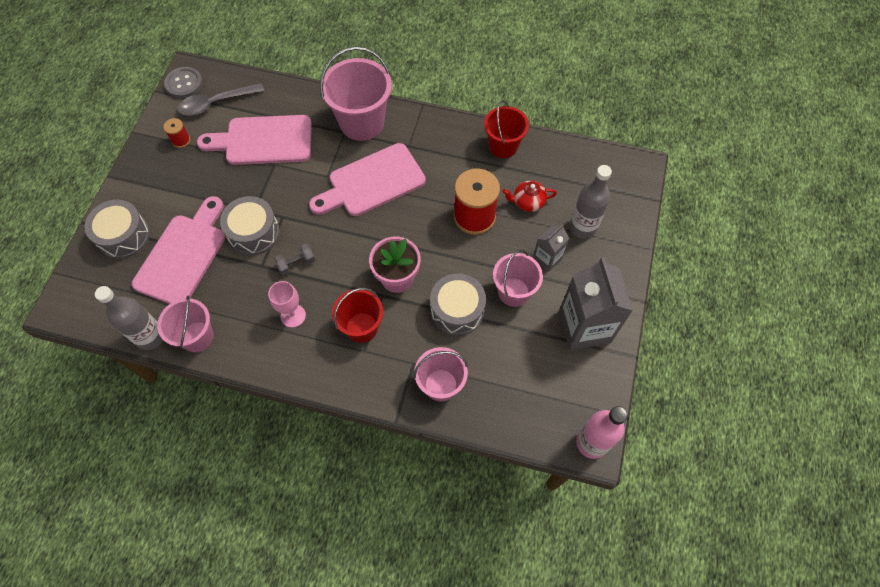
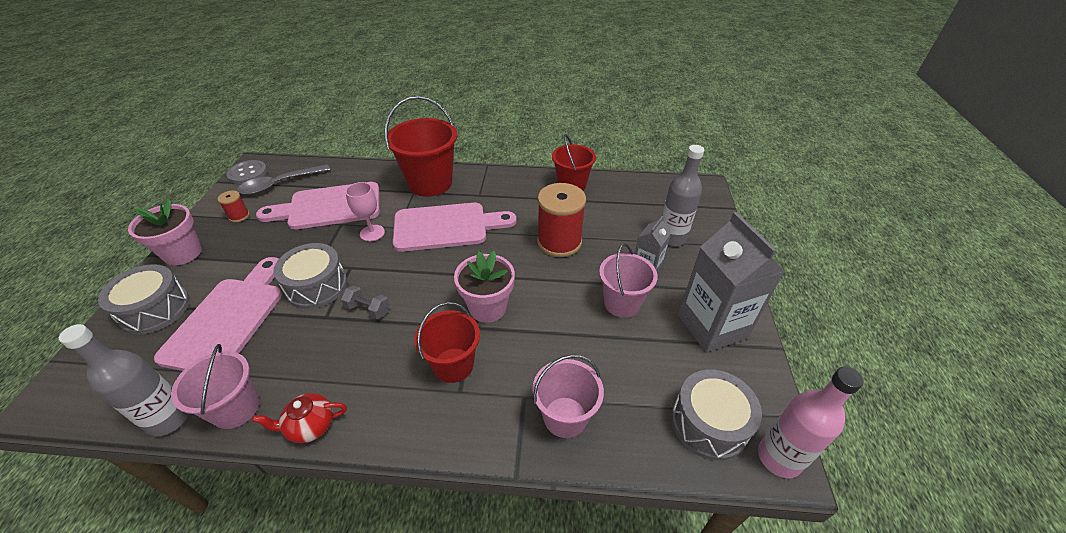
camera: 10 degrees left, 20 degrees down
(137, 178) = (183, 253): none -> pink flower pot
(293, 315) = (365, 364): pink goblet -> pink goblet (372, 233)
(296, 264) = (368, 309): grey dumbbell -> grey dumbbell turned 60 degrees clockwise
(362, 122) = (430, 183): pink bucket -> red bucket
(372, 182) = (446, 227): pink cutting board -> pink cutting board turned 150 degrees counterclockwise
(457, 310) = (564, 330): grey drum -> grey drum (709, 423)
(528, 202) = (609, 224): red teapot -> red teapot (310, 426)

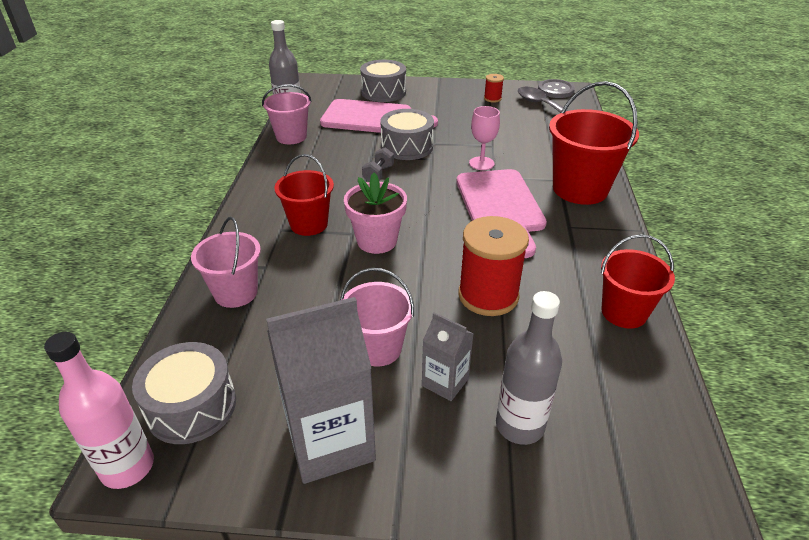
camera: 90 degrees right, 5 degrees down
(183, 253) = (442, 88): pink flower pot -> none
(310, 426) = (268, 166): red teapot -> none
(329, 207) = (517, 136): pink cutting board -> none

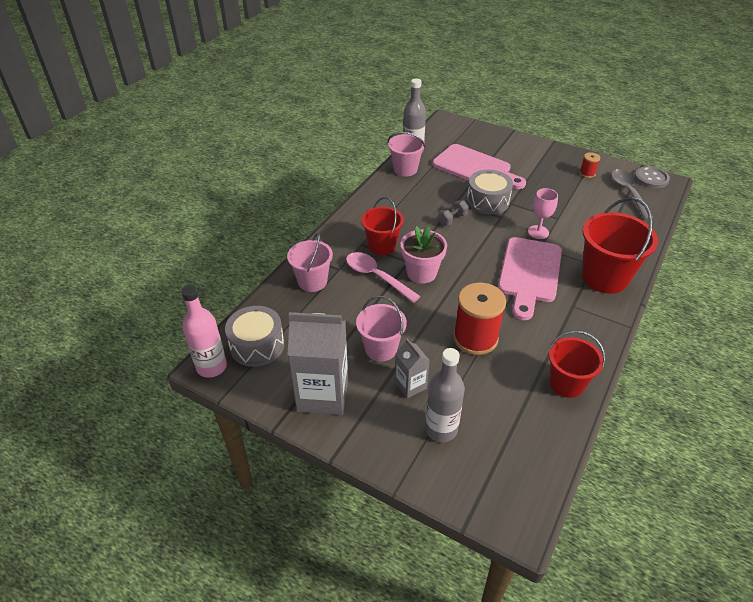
camera: 25 degrees right, 5 degrees up
(322, 261) = (377, 277): none -> pink spoon
(383, 92) = (498, 145): grey drum -> none

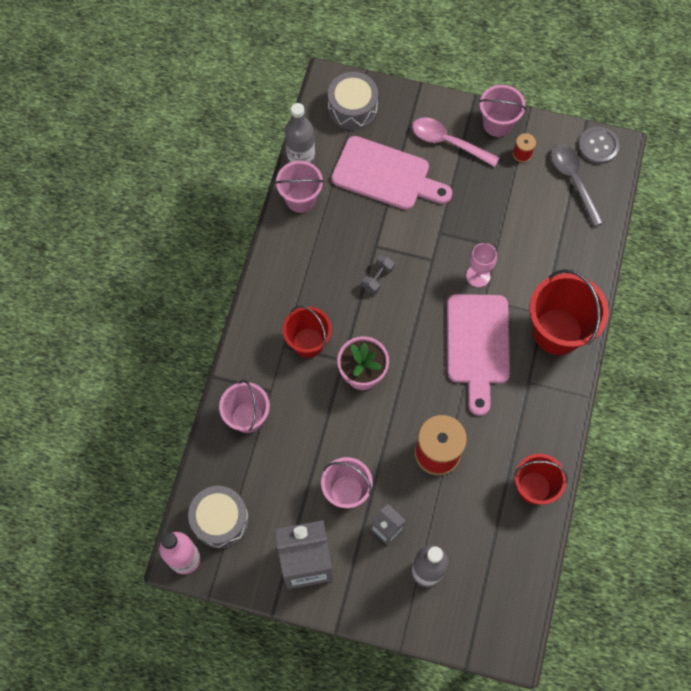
camera: 15 degrees left, 25 degrees up
(377, 277) = (315, 392): pink spoon -> pink spoon (448, 142)
(488, 201) = (412, 235): grey drum -> grey drum (352, 108)
(569, 156) = (497, 124): none -> pink bucket

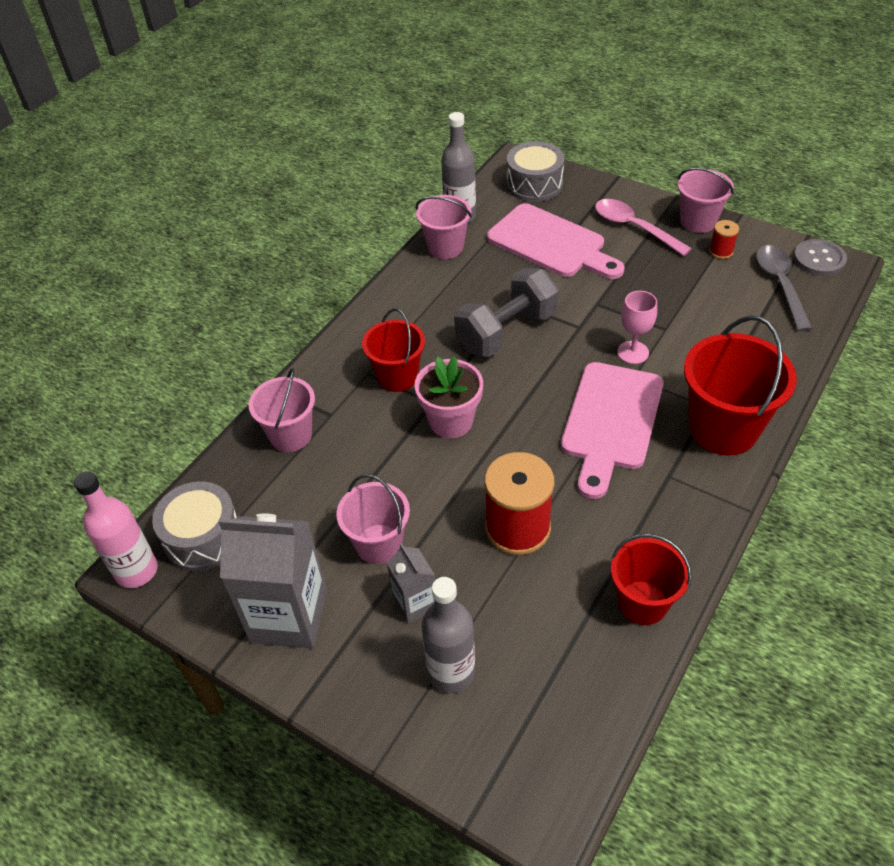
camera: 20 degrees right, 20 degrees down
(377, 278) = (506, 331): grey dumbbell -> grey dumbbell, size x2.19

